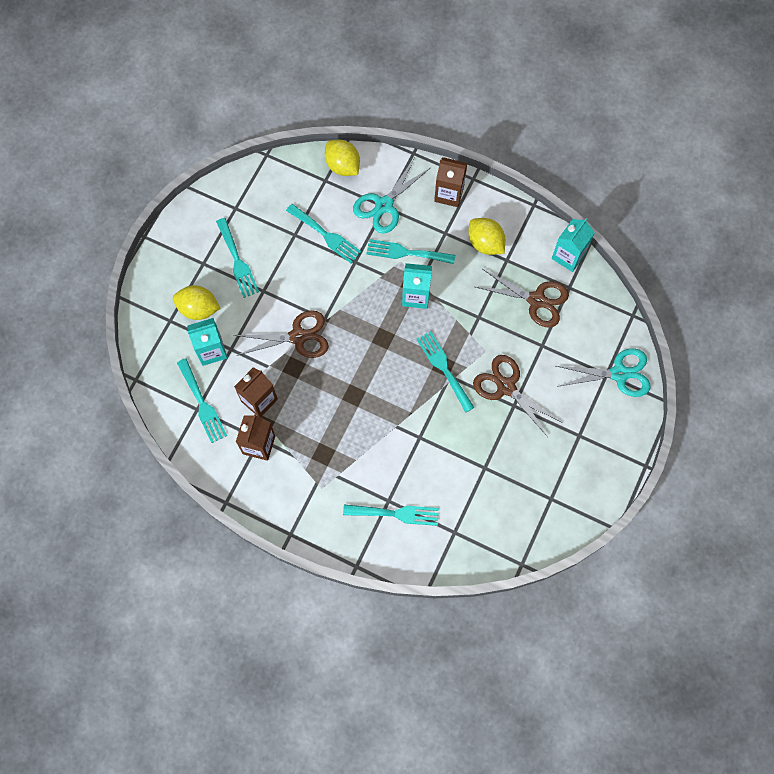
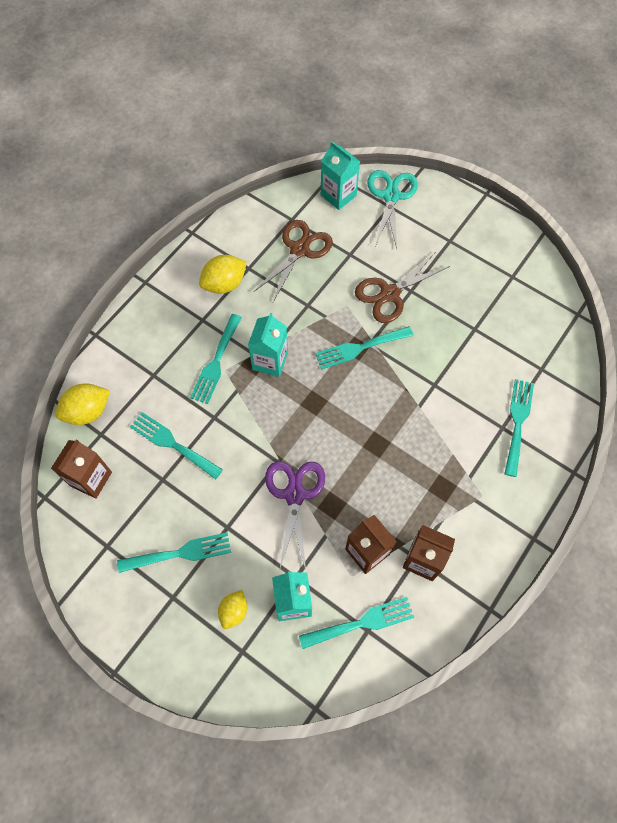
camera: 80 degrees left, 5 degrees down
(198, 309) = (234, 611): yellow lemon -> yellow lemon, size x0.64
(298, 336) = (294, 494): brown scissors -> purple scissors
(326, 235) = (172, 444): turquoise fork -> turquoise fork turned 105 degrees counterclockwise
(384, 205) = (151, 375): turquoise scissors -> none
(449, 194) = (156, 308): brown carton -> brown carton (91, 479)
(568, 256) = (257, 213): turquoise carton -> turquoise carton (338, 195)

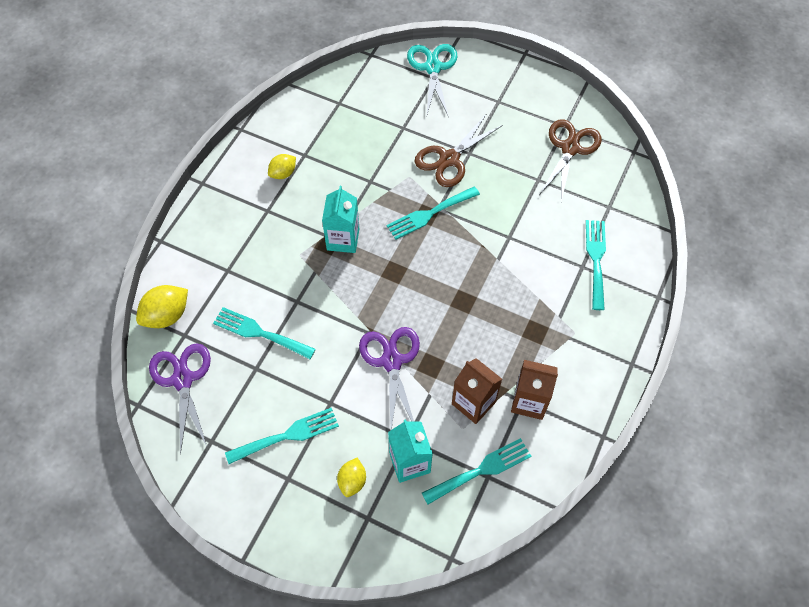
camera: 10 degrees left, 5 degrees down
(91, 479) = (182, 379): brown carton -> purple scissors
(216, 362) = (289, 249): turquoise fork -> none
(224, 284) = (283, 173): yellow lemon -> yellow lemon, size x0.64
(299, 250) = (352, 130): brown scissors -> brown scissors (570, 148)
(338, 195) = (381, 74): turquoise carton -> none

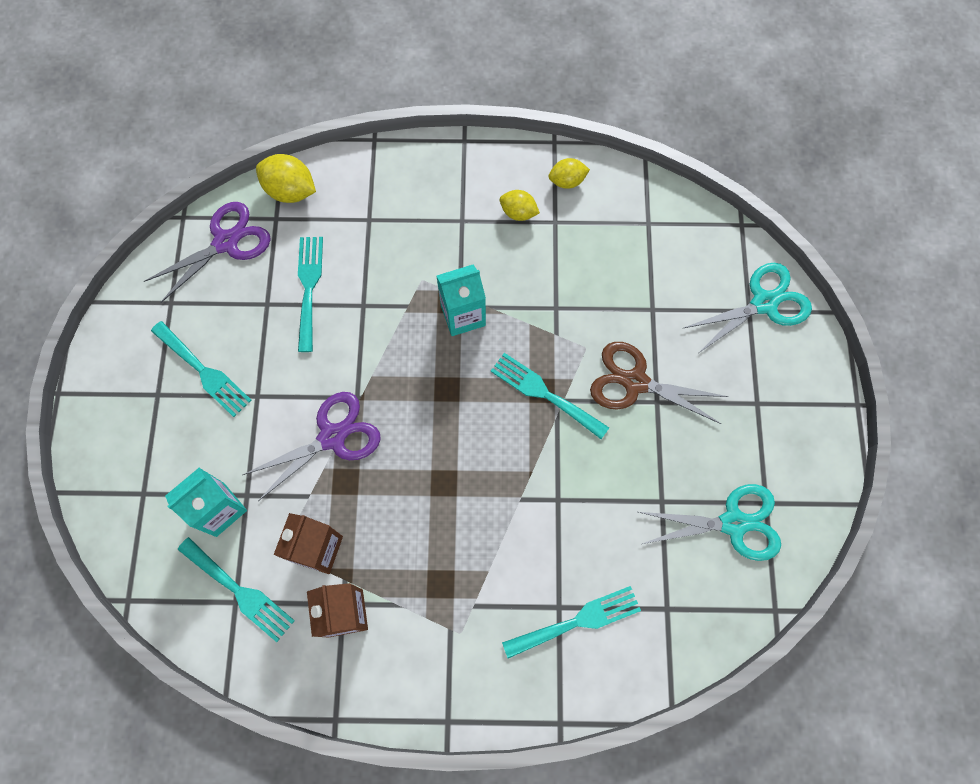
camera: 65 degrees right, 10 degrees up
(352, 481) = (177, 459): yellow lemon -> yellow lemon (567, 181)
(570, 148) = (733, 523): brown scissors -> turquoise scissors

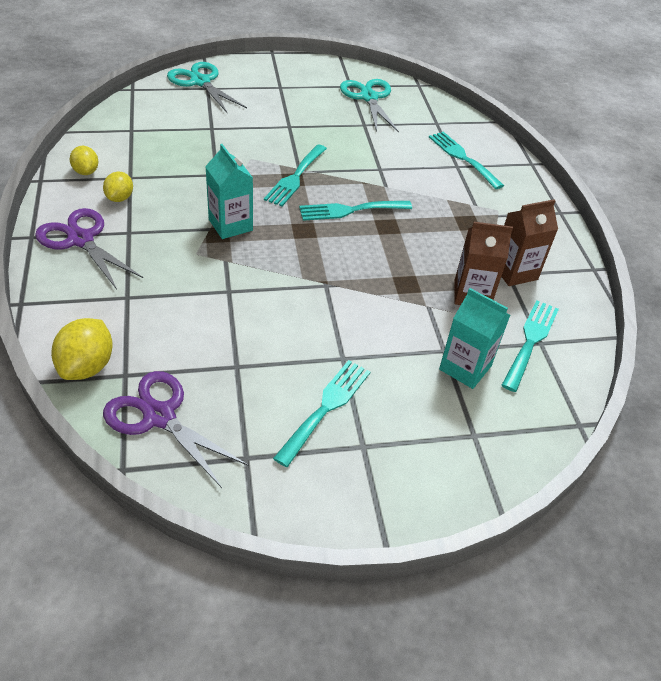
camera: 105 degrees left, 25 degrees down
(309, 287) = (212, 334): turquoise fork -> turquoise fork (350, 210)
(332, 437) = (369, 297): purple scissors -> purple scissors (81, 240)
(635, 382) = (275, 135): brown scissors -> none

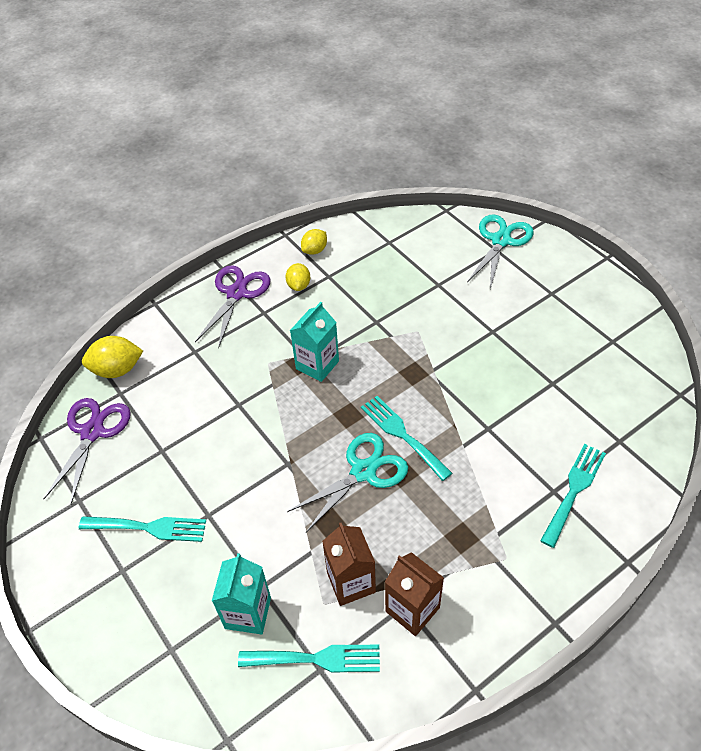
camera: 70 degrees right, 5 degrees up
(120, 198) = (299, 285): yellow lemon -> yellow lemon turned 75 degrees counterclockwise
(295, 177) = (417, 374): turquoise fork -> none
(369, 97) = (606, 365): turquoise scissors -> turquoise scissors (363, 471)

